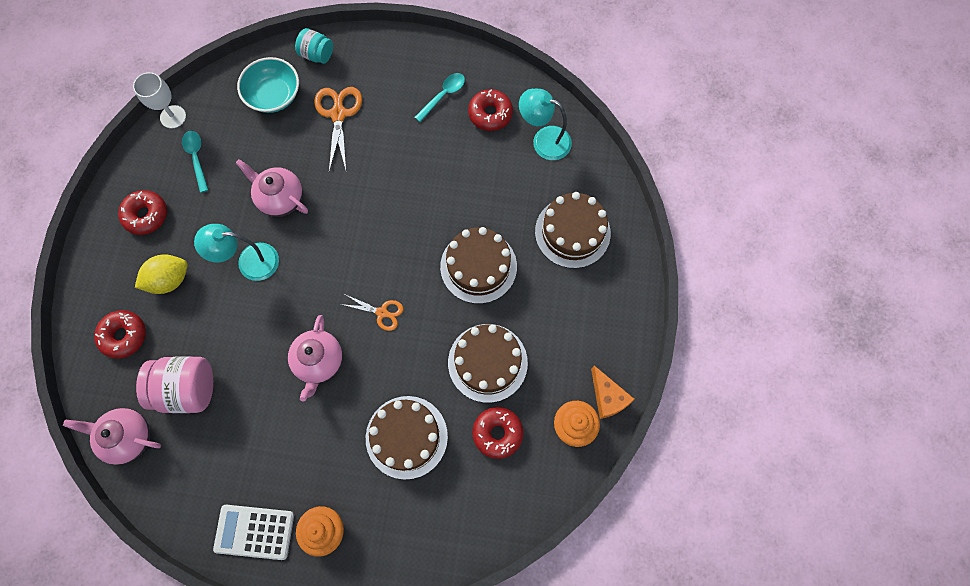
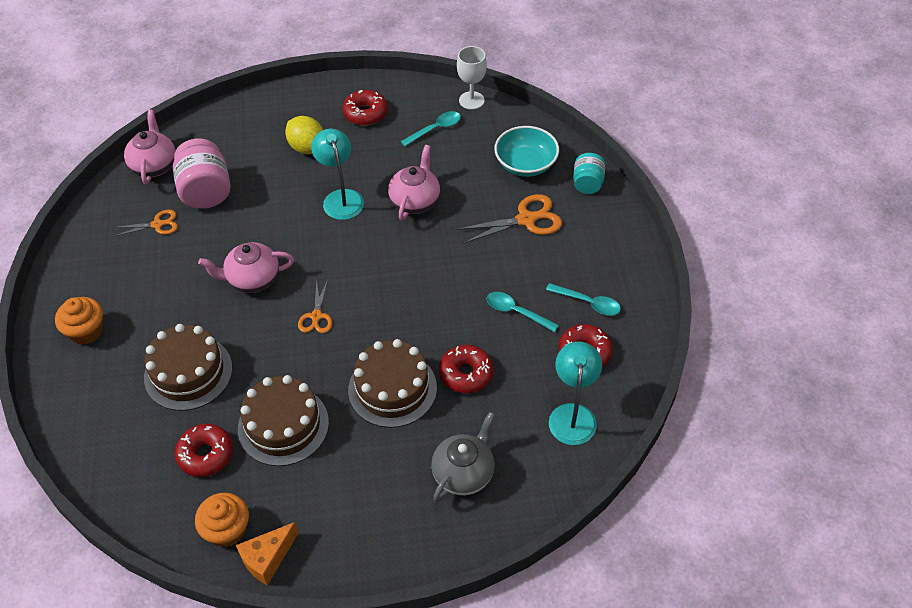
camera: 75 degrees right, 20 degrees down
(124, 336) = (246, 134): red donut -> red donut (466, 374)
(213, 444) = (157, 224): none -> orange scissors
(254, 532) = (79, 278): white calculator -> none
(434, 151) = (516, 312): none -> turquoise spoon
(572, 232) = (464, 473): brown cake -> grey teapot

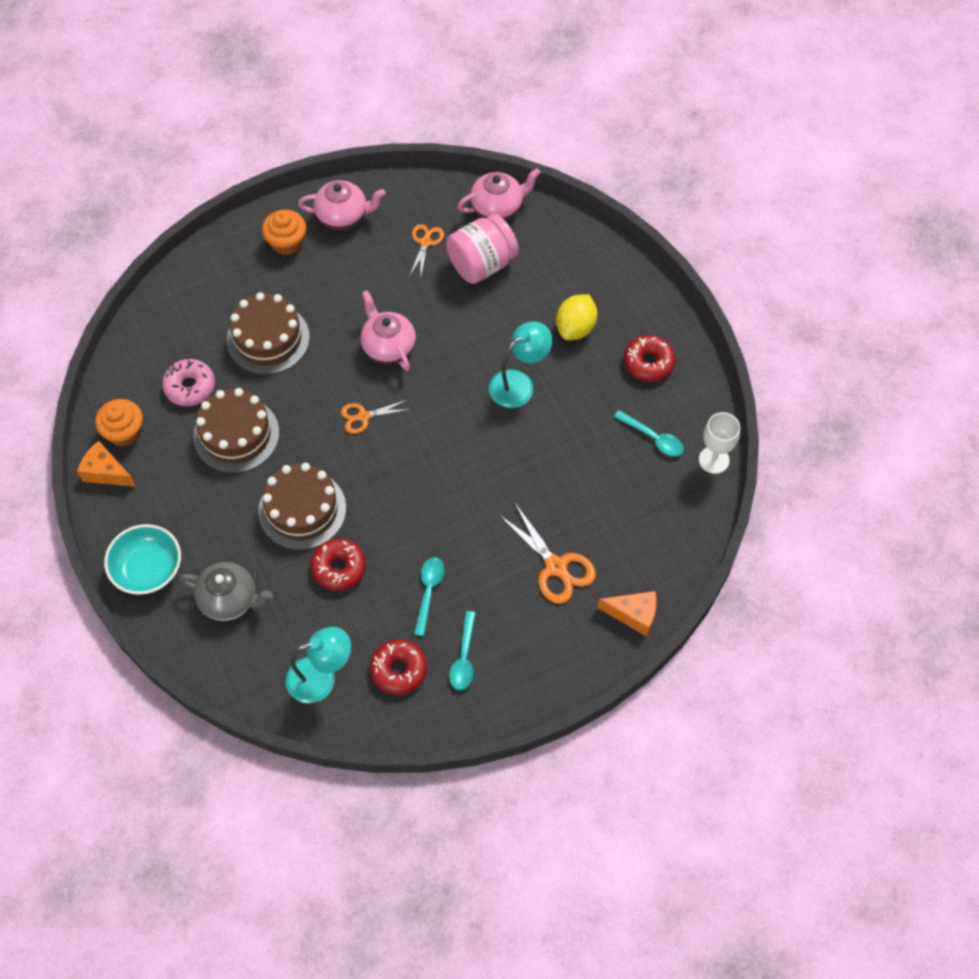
camera: 70 degrees right, 10 degrees up
(157, 224) = (425, 242): orange scissors -> orange scissors turned 135 degrees counterclockwise
(206, 454) = (190, 387): red donut -> pink donut
(415, 201) = (541, 453): pink teapot -> pink teapot (343, 216)
(525, 164) = (637, 543): turquoise bowl -> turquoise bowl (148, 569)
(587, 183) = (633, 615): turquoise jar -> orange cheese

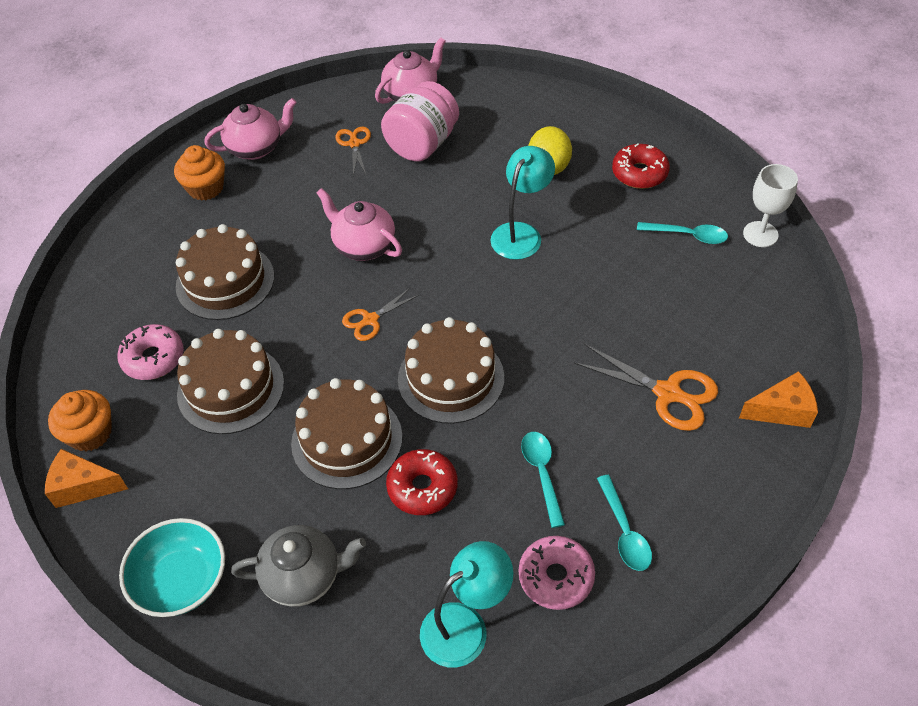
camera: 20 degrees left, 10 degrees down
(399, 670) = (556, 577): red donut -> pink donut
(400, 490) = (451, 378): none -> brown cake

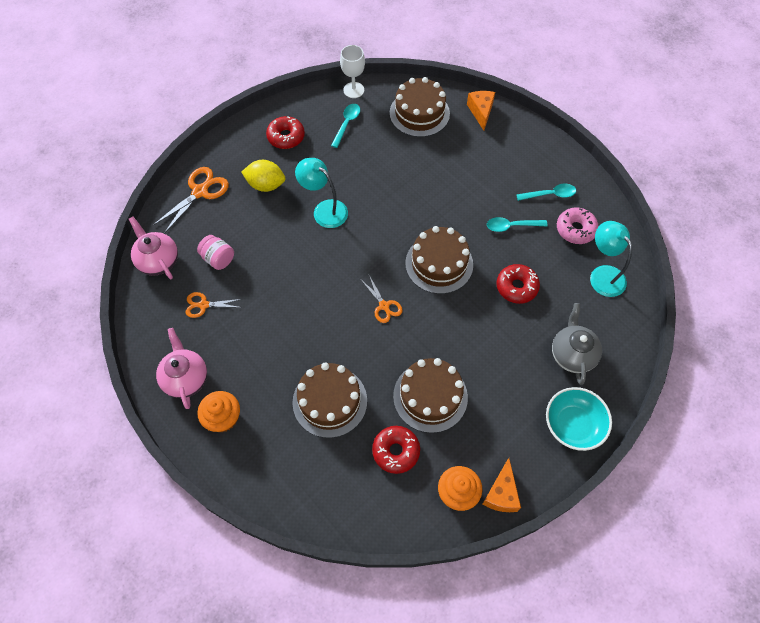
camera: 85 degrees left, 10 degrees up
(153, 358) = (396, 451): pink donut -> red donut
(347, 440) = (479, 326): brown cake -> brown cake (419, 113)
(363, 245) = (314, 305): pink teapot -> none
(422, 144) = (218, 259): pink jar -> pink jar, size x0.59
(667, 393) = (463, 158): orange scissors -> orange scissors (200, 192)

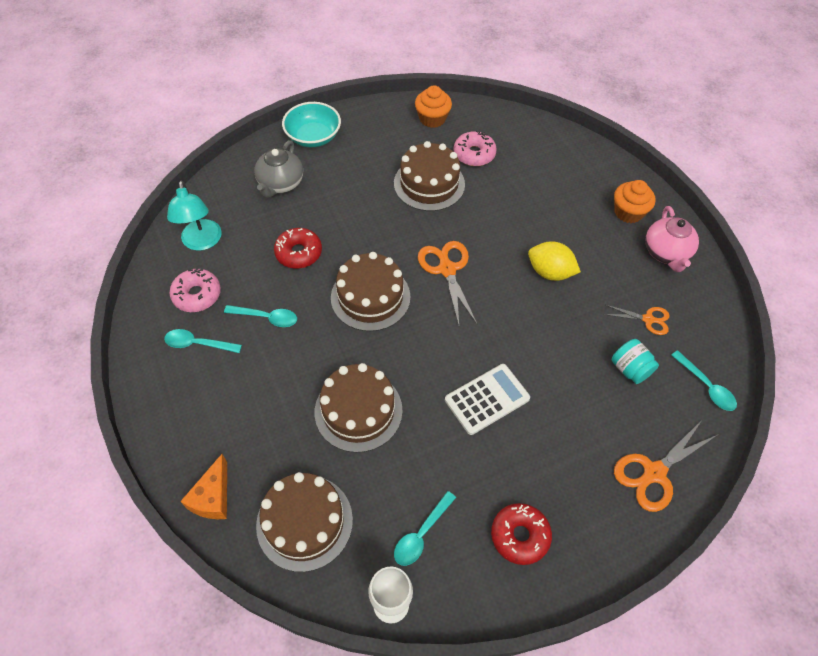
camera: 165 degrees left, 5 degrees down
(158, 260) = (706, 386): pink teapot -> turquoise spoon
(218, 259) = (630, 369): pink jar -> turquoise jar
(266, 185) = (560, 458): yellow lemon -> yellow lemon (550, 272)
(324, 210) = (487, 399): turquoise lamp -> white calculator
(330, 401) = (524, 201): brown cake -> brown cake (358, 411)
(384, 306) = (447, 269): orange scissors -> orange scissors, size x1.64
(396, 451) = (474, 154): red donut -> pink donut
(501, 493) = (397, 111): orange cheese -> none

